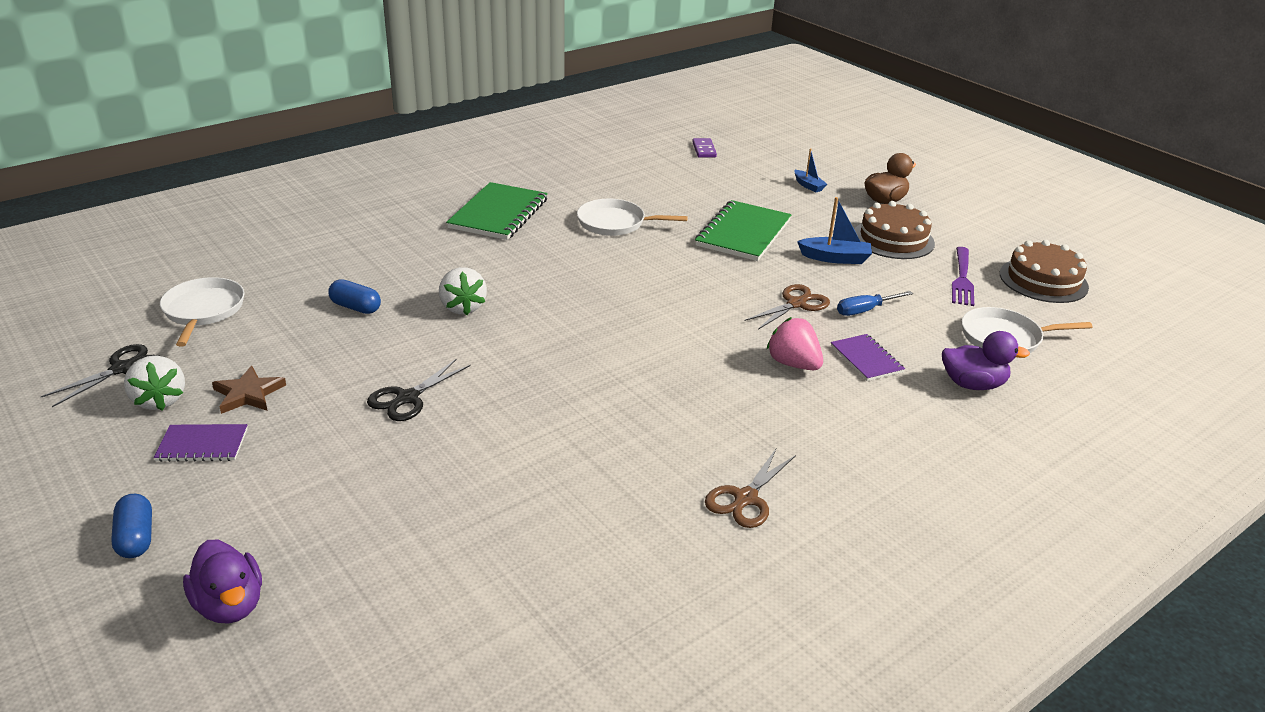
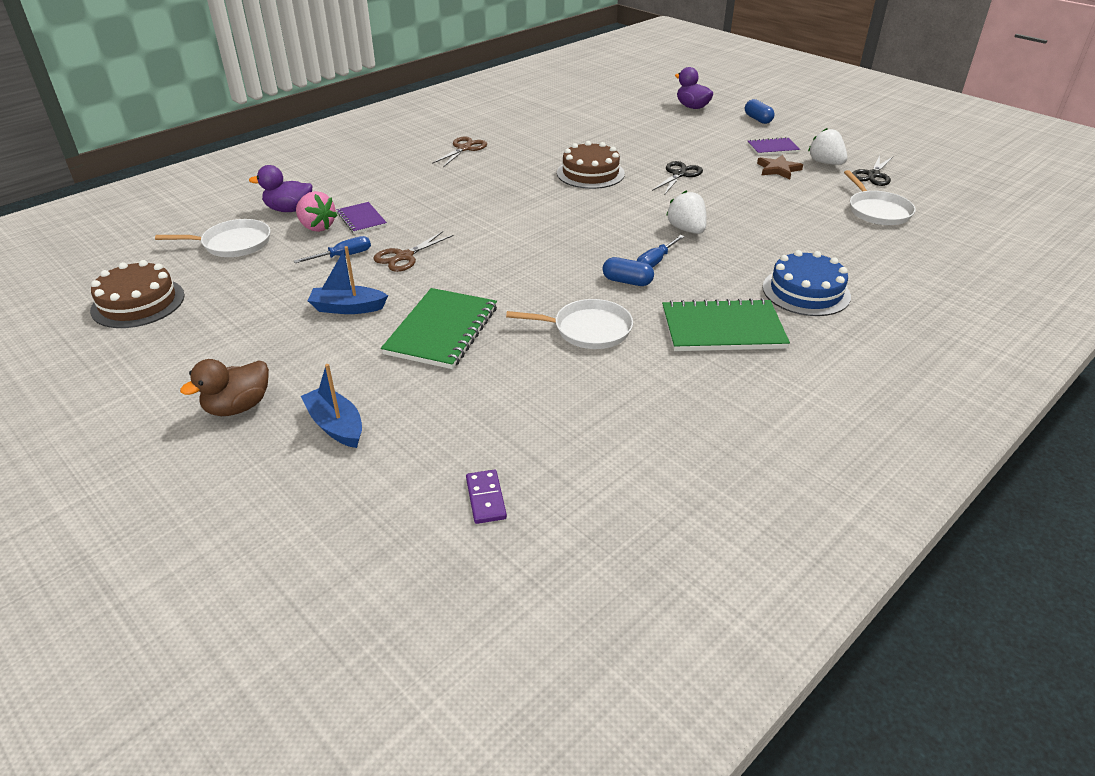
camera: 175 degrees right, 5 degrees up
(355, 307) = (769, 223): blue capsule -> blue capsule (627, 281)
(395, 234) = (806, 291): none -> blue cake
(498, 214) = (722, 329): green notebook -> green notebook turned 75 degrees clockwise
(522, 274) = (655, 261): none -> blue screwdriver
(793, 364) = (419, 212): pink strawberry -> pink strawberry (317, 227)
(808, 186) = (336, 425): blue boat -> blue boat, size x1.54
(893, 239) = (267, 340): brown cake -> brown cake (590, 173)
(962, 279) = (225, 296): purple fork -> none

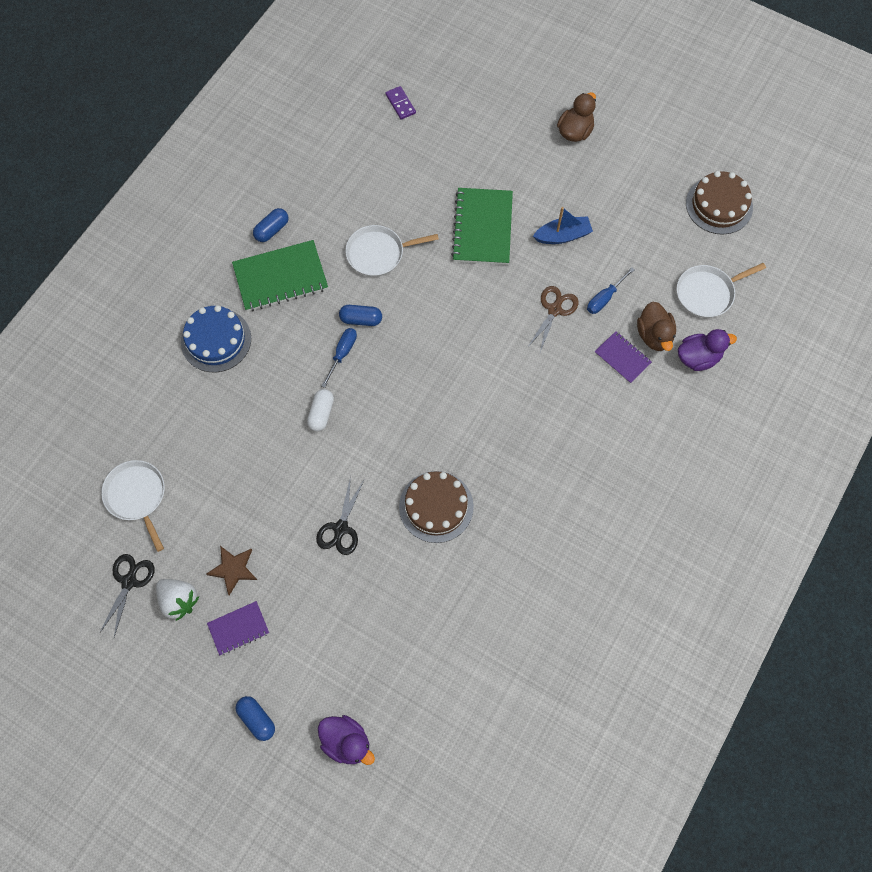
camera: 165 degrees right, 30 degrees up
(317, 227) = (654, 335): pink strawberry -> brown duck
(336, 425) = (507, 131): blue boat -> none
(464, 148) = (593, 532): brown scissors -> none
(686, 230) = (321, 413): white strawberry -> white capsule
(731, 375) = (272, 230): none -> blue capsule

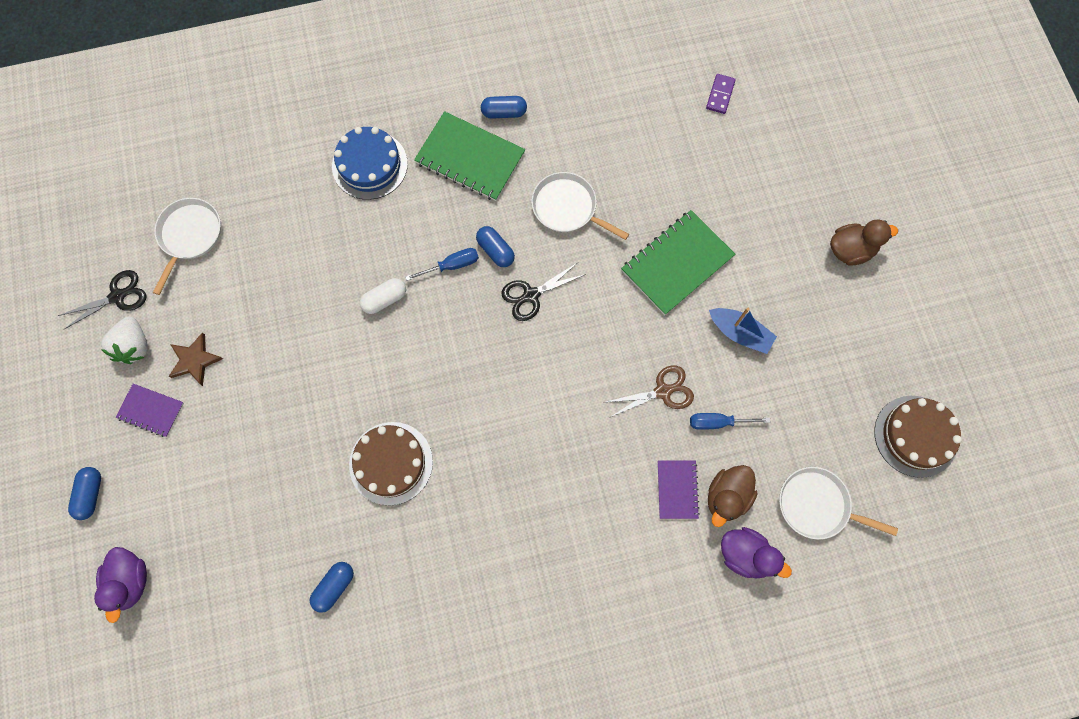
camera: 45 degrees right, 5 degrees up
(341, 528) = (302, 407): black scissors -> black scissors (531, 295)
(482, 612) = (334, 586): none -> blue capsule

